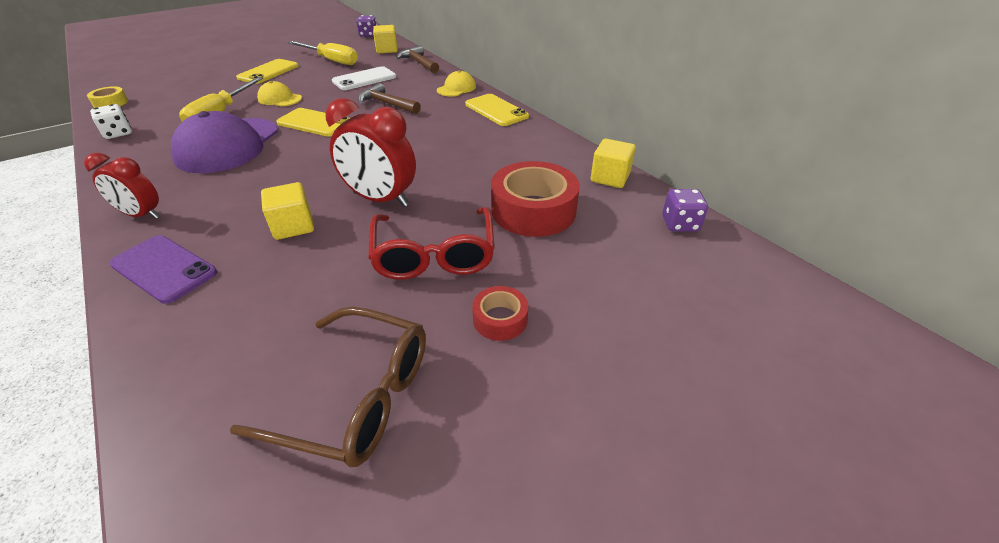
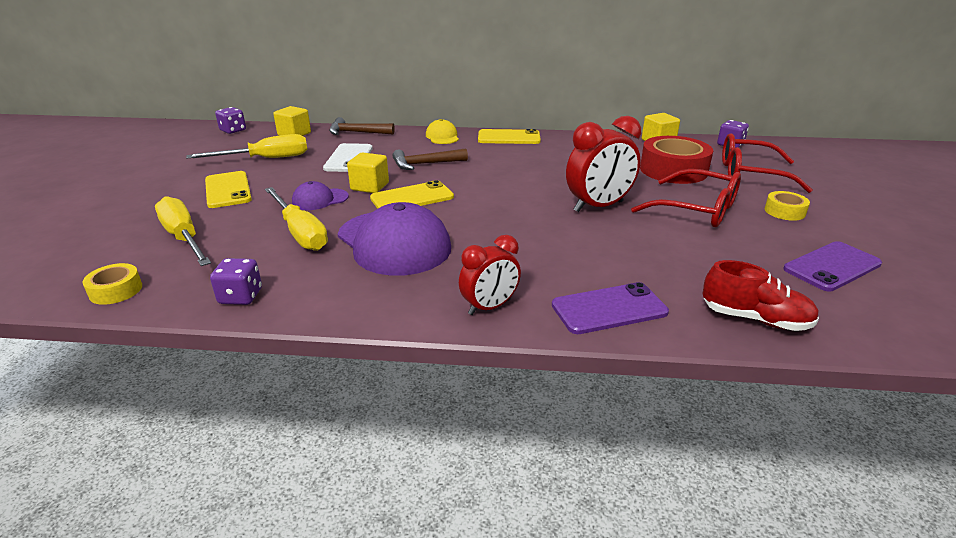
camera: 50 degrees left, 10 degrees down
(118, 133) = (241, 296): white dice -> purple dice
(182, 362) = (755, 319): none -> red shoe
(188, 90) = (184, 238): none -> yellow screwdriver
(280, 99) = (320, 199): yellow cap -> purple cap
(293, 226) = (601, 245): yellow cube -> yellow cube (370, 186)
(358, 397) = (832, 267): brown glasses -> purple phone
(500, 319) = (784, 211): red tape -> yellow tape
(596, 262) = (749, 174): none -> red glasses

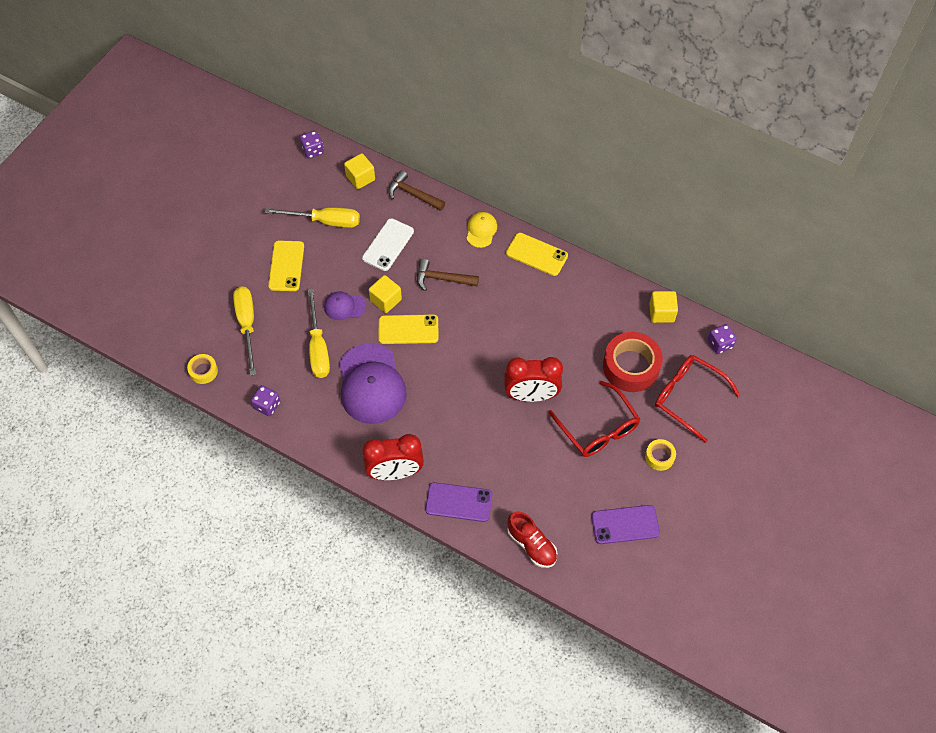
camera: 25 degrees right, 30 degrees up
(489, 307) = (395, 472): red clock -> red clock, size x1.57

